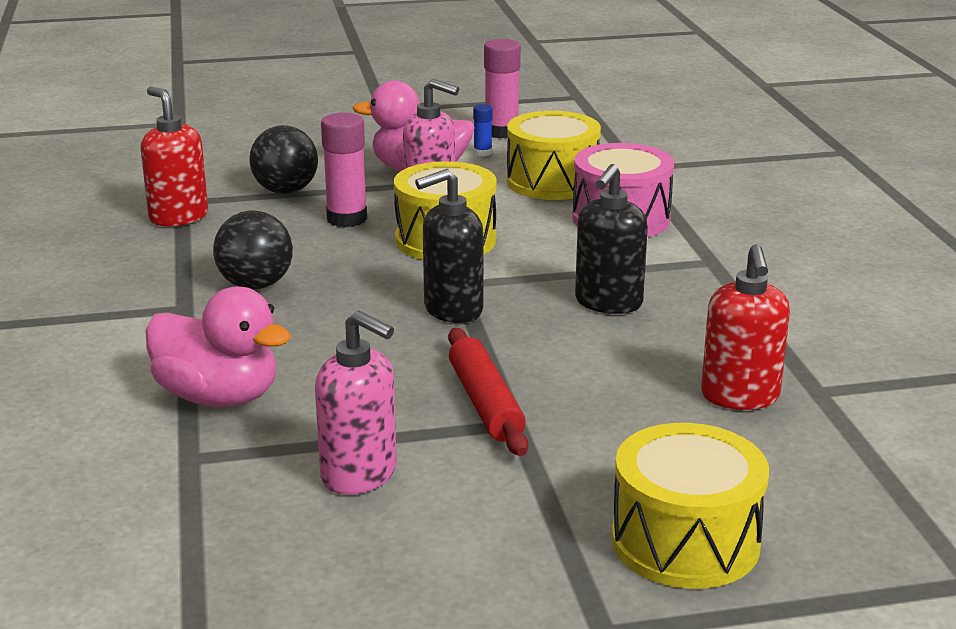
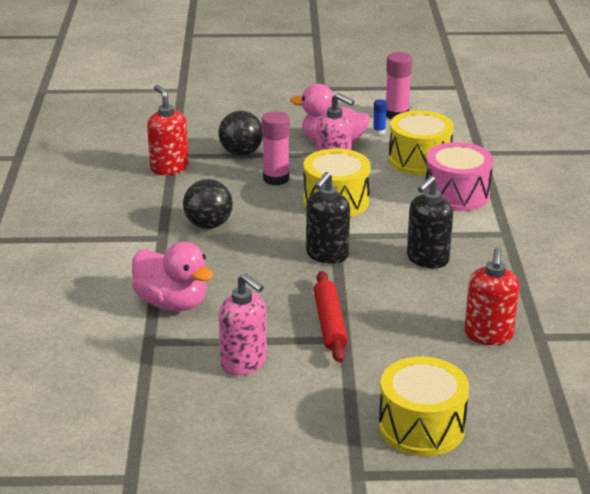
camera: 10 degrees right, 5 degrees up
(452, 310) = (327, 255): black soap dispenser -> black soap dispenser turned 45 degrees counterclockwise

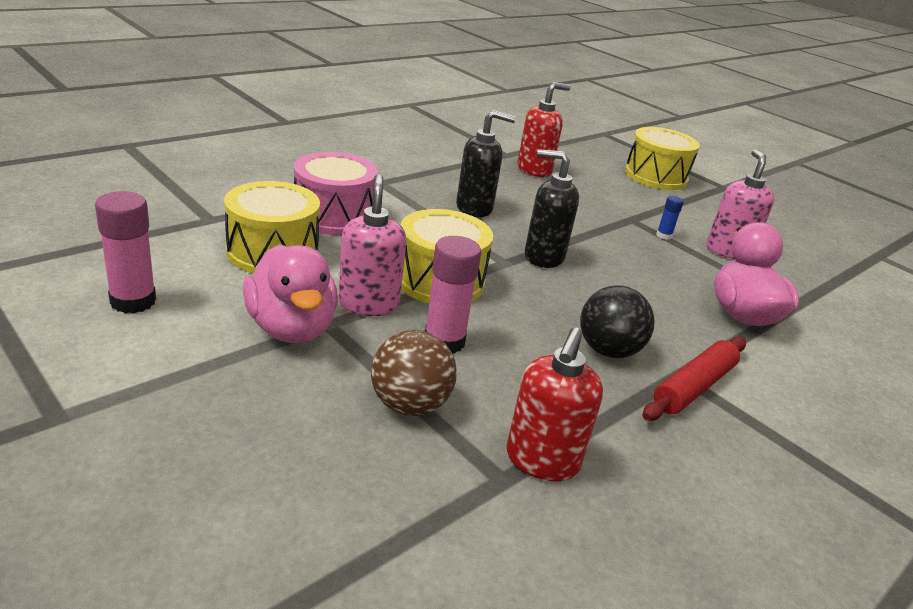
camera: 135 degrees left, 0 degrees up
(241, 153) = (409, 404): black ball -> brown ball
(327, 255) = (543, 257): black soap dispenser -> black soap dispenser turned 150 degrees counterclockwise
(330, 323) = (626, 229): red rolling pin -> red rolling pin (693, 387)
(379, 131) = (211, 301): blue glue stick -> blue glue stick (663, 236)

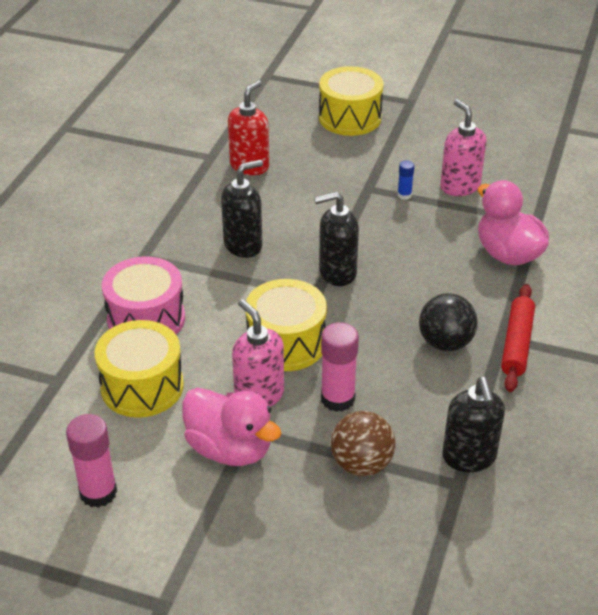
camera: 25 degrees left, 10 degrees up
(542, 460) = (469, 457): red soap dispenser -> black soap dispenser

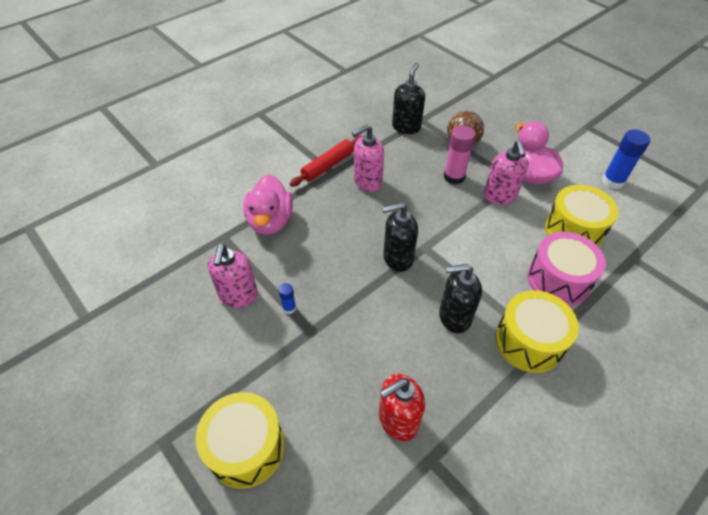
camera: 150 degrees left, 10 degrees up
(98, 492) = (612, 181): pink glue stick -> blue glue stick
(286, 343) = (465, 221): yellow drum -> yellow drum (529, 341)
(337, 273) = (397, 258): black soap dispenser -> black soap dispenser turned 150 degrees clockwise
(445, 343) = (367, 182): black ball -> pink soap dispenser

